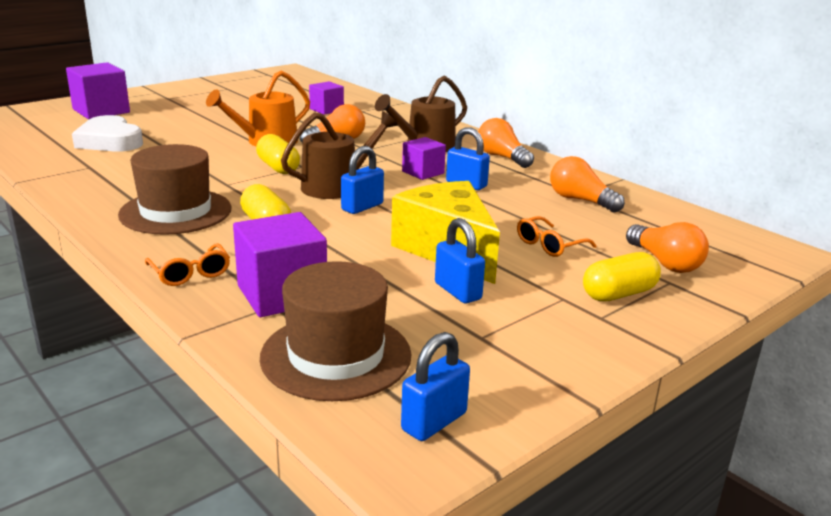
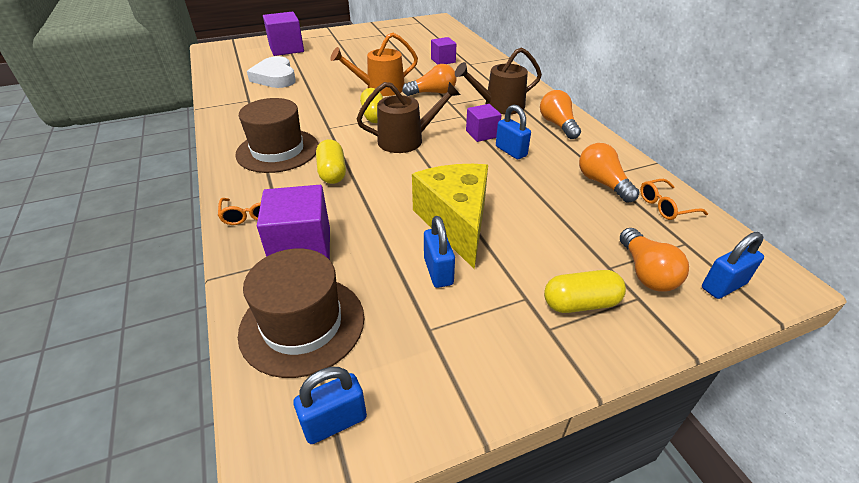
camera: 20 degrees right, 15 degrees up
(362, 207) = (413, 165): blue padlock -> blue padlock (723, 286)
(549, 245) = (546, 232): orange glasses -> orange glasses (665, 206)

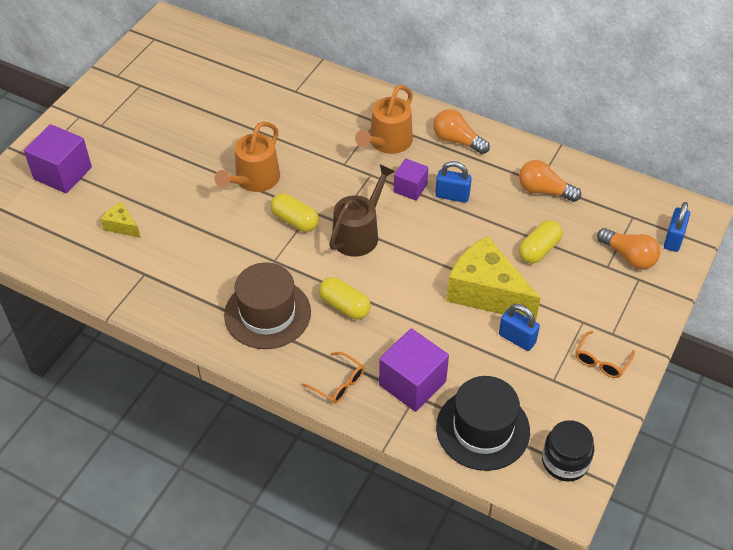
camera: 40 degrees left, 10 degrees up
(275, 77) = (122, 226): white heart -> yellow cheese
(302, 324) = (482, 429): brown hat -> black hat
(335, 422) = (565, 461): blue padlock -> black jar
(433, 93) = (310, 157): orange light bulb -> none
(443, 60) = (263, 100): purple cube -> none
(499, 106) = (388, 142): brown watering can -> orange watering can
(580, 303) = (613, 304): yellow capsule -> yellow capsule (538, 250)
(665, 206) = (598, 189): orange glasses -> orange glasses (601, 361)

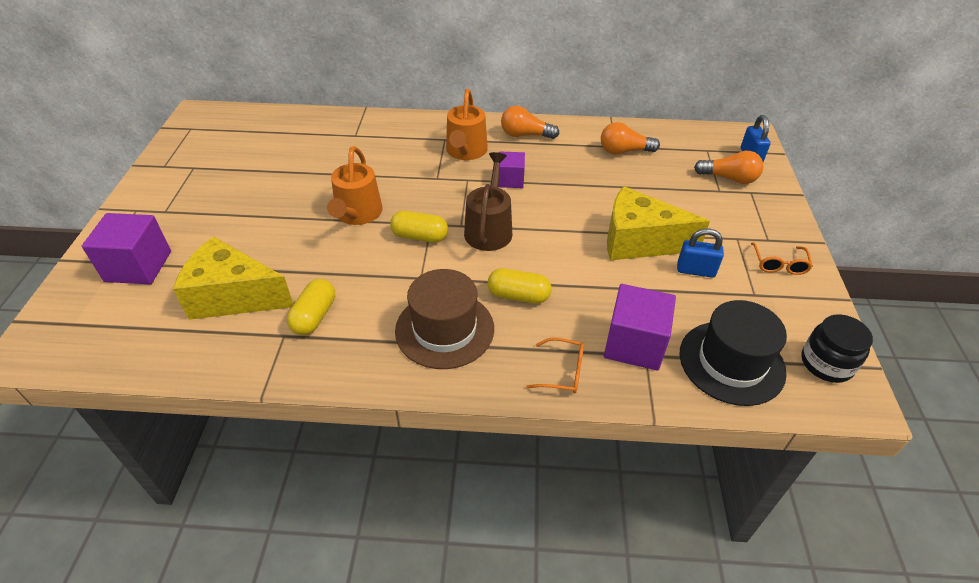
camera: 25 degrees left, 5 degrees down
(122, 226) = (233, 296): yellow cheese -> yellow cheese, size x2.18
(452, 196) = (551, 175): blue padlock -> none
(538, 250) = (655, 195): yellow capsule -> yellow capsule (314, 316)

